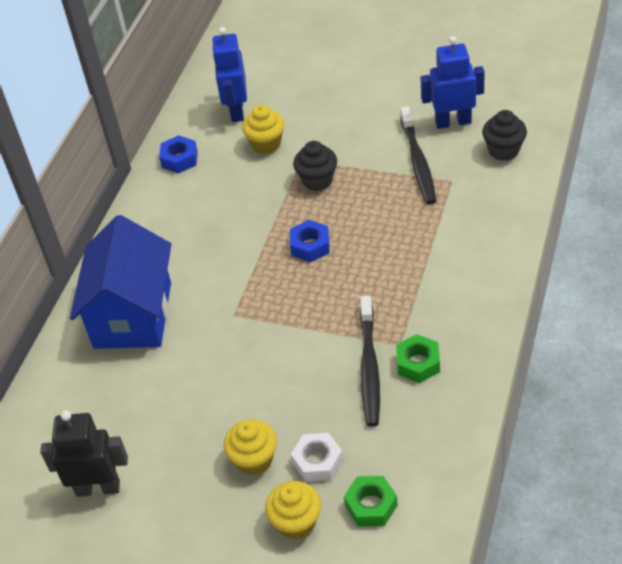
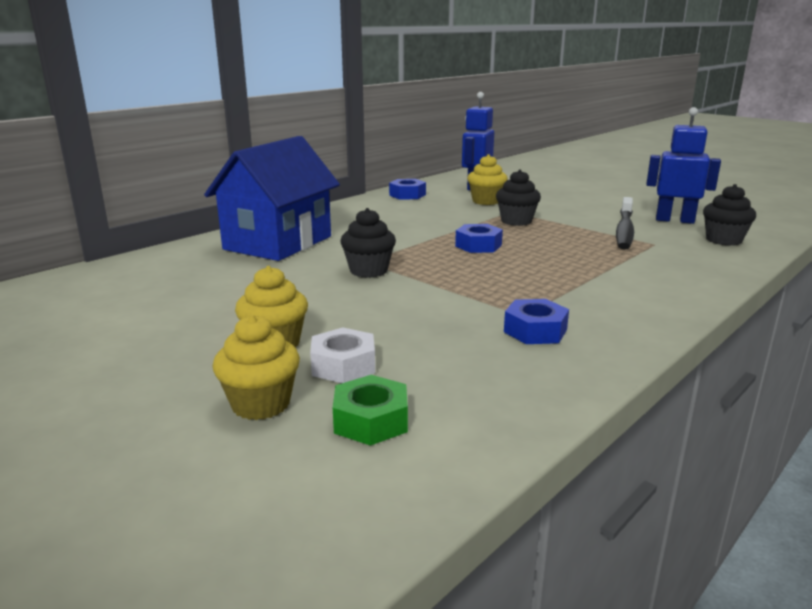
camera: 20 degrees right, 25 degrees down
(98, 488) = (103, 317): black robot -> none
(247, 330) = (368, 271): none -> black cupcake
(369, 367) = (473, 319): black toothbrush -> none
(418, 363) = (535, 331): green nut -> blue nut

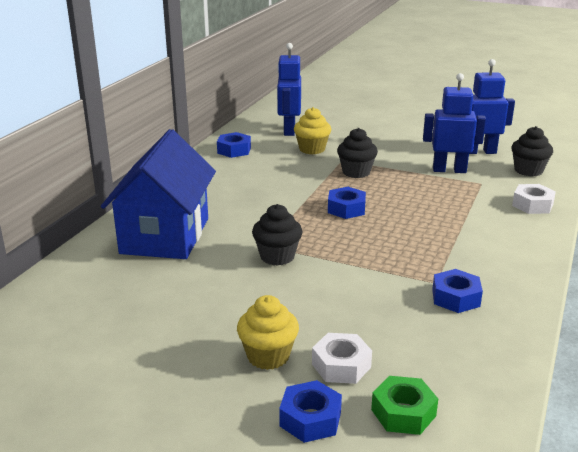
camera: 20 degrees left, 5 degrees up
(261, 404) = (310, 419): yellow cupcake -> blue nut
(624, 230) = (449, 170): black toothbrush -> blue robot
(705, 268) = (532, 205): none -> white nut

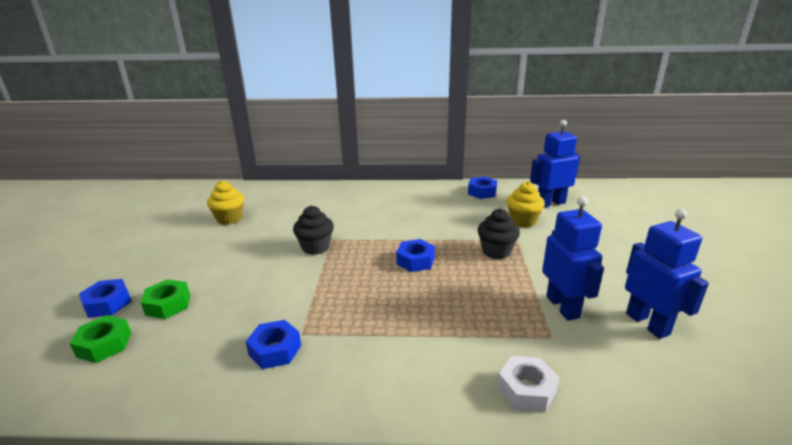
camera: 70 degrees right, 0 degrees up
(165, 235) = (327, 203): blue house -> none
(268, 356) = (181, 272): yellow cupcake -> yellow cupcake (229, 219)
(341, 365) = (168, 304): white nut -> green nut
(528, 170) = (637, 376): black cupcake -> none

